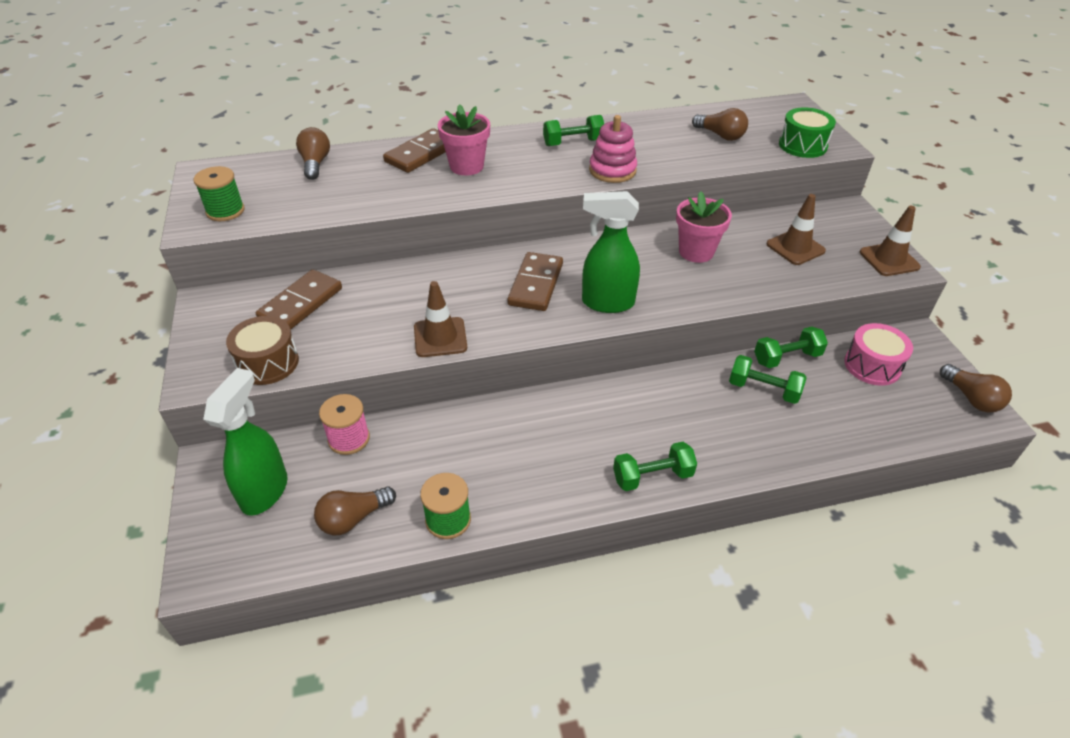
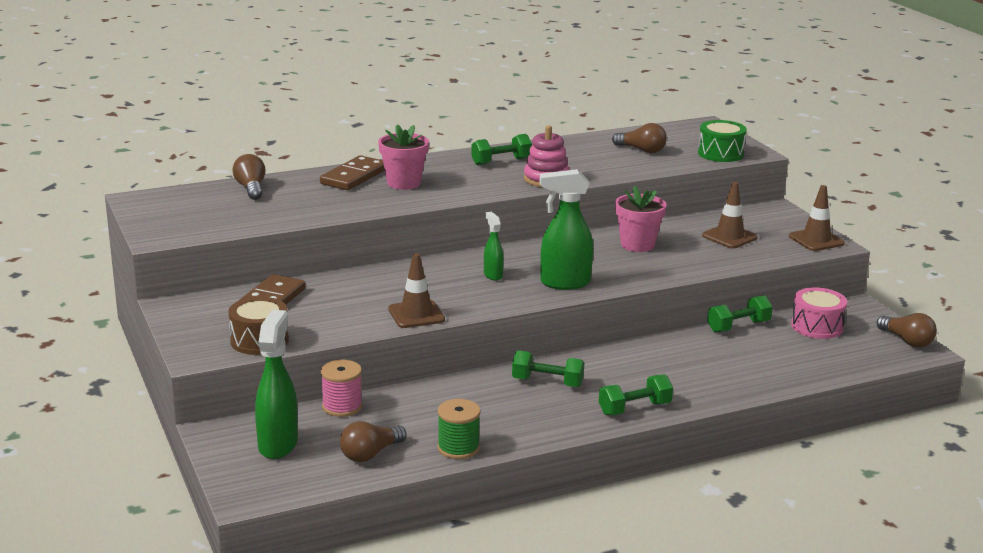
camera: 10 degrees left, 20 degrees down
(225, 211) = (181, 225): green spool -> none
(536, 284) = (493, 275): brown domino -> green spray bottle
(763, 389) = (721, 348): green dumbbell -> green dumbbell (547, 382)

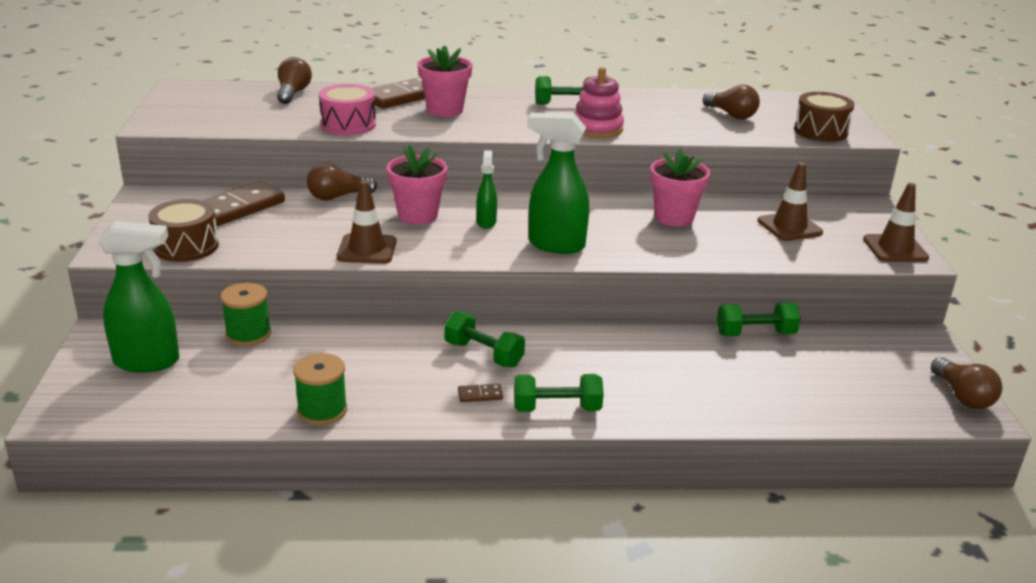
camera: 20 degrees right, 5 degrees up
(278, 444) = (148, 362): green spray bottle -> green spray bottle turned 60 degrees clockwise
(342, 406) = (248, 334): pink spool -> green spool
(370, 454) = (226, 395): brown light bulb -> brown light bulb (338, 197)
(431, 280) = (417, 215): none -> pink flower pot
(570, 411) = (480, 395): none -> brown domino
(720, 154) = (820, 131): green drum -> brown drum
(817, 326) = (854, 353): pink drum -> pink drum (348, 125)

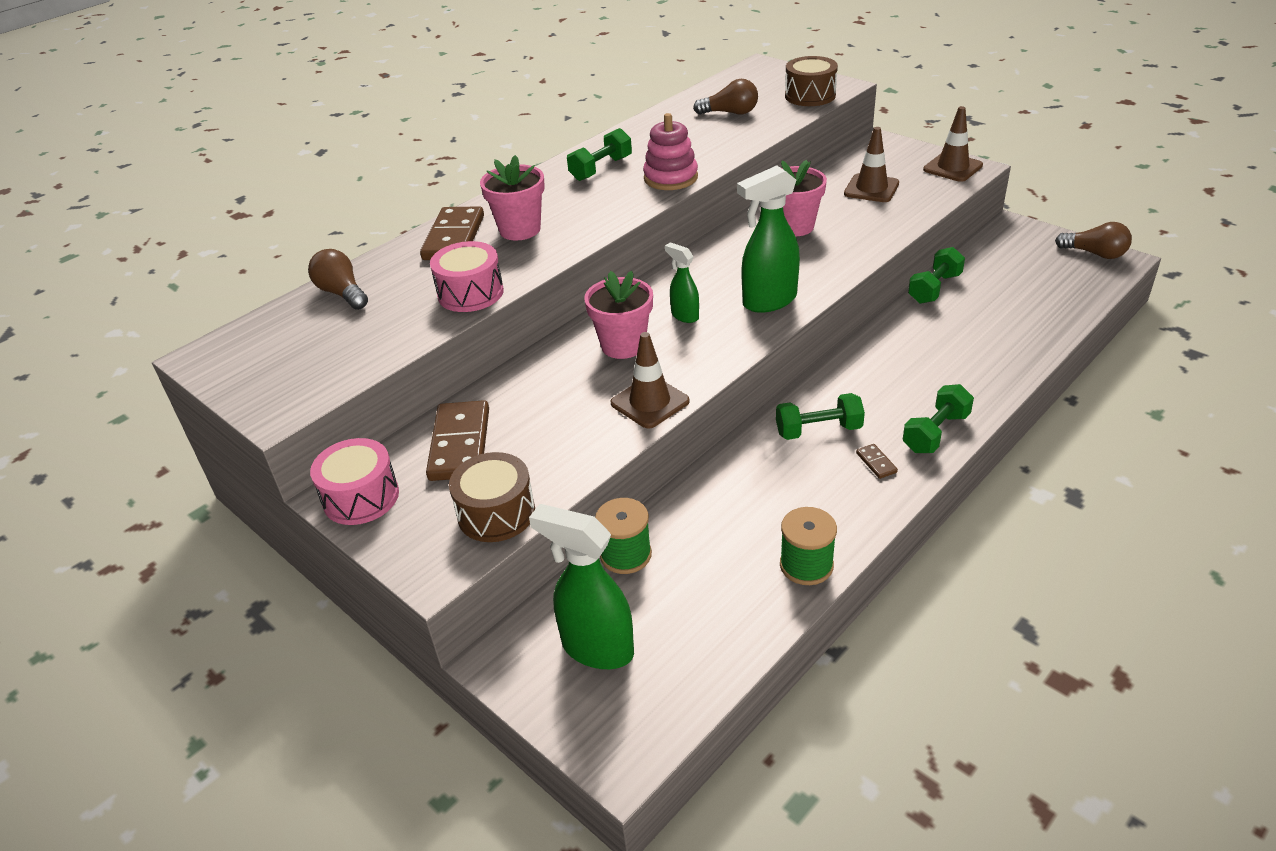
camera: 40 degrees left, 10 degrees up
(148, 362) = (596, 648): green spray bottle -> green spray bottle turned 105 degrees counterclockwise
(152, 202) = (361, 497): none -> pink drum
(338, 197) = (523, 373): brown light bulb -> none
(480, 395) = (876, 463): brown domino -> brown domino turned 60 degrees counterclockwise

